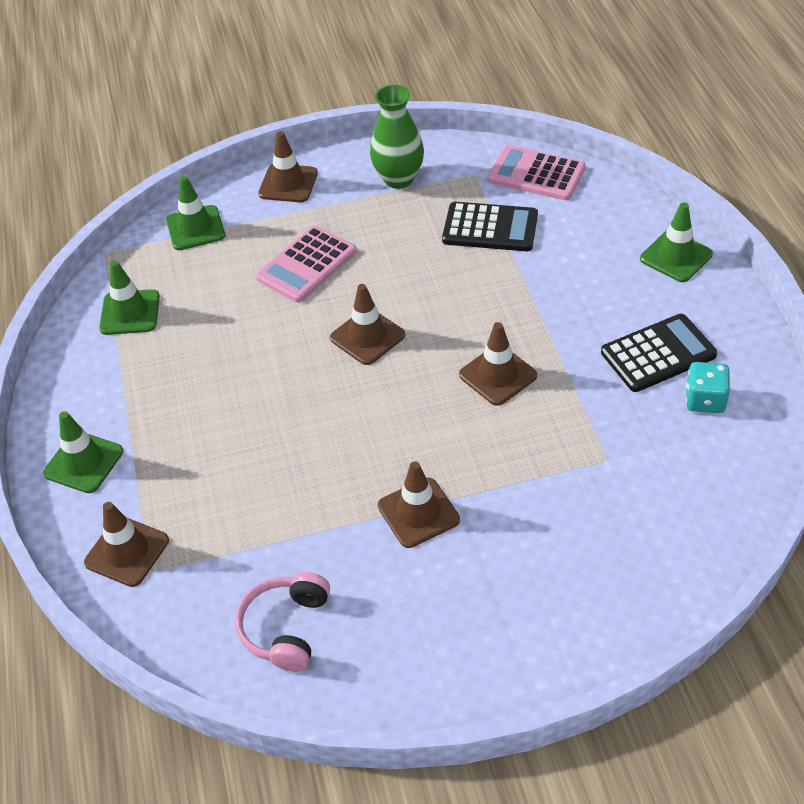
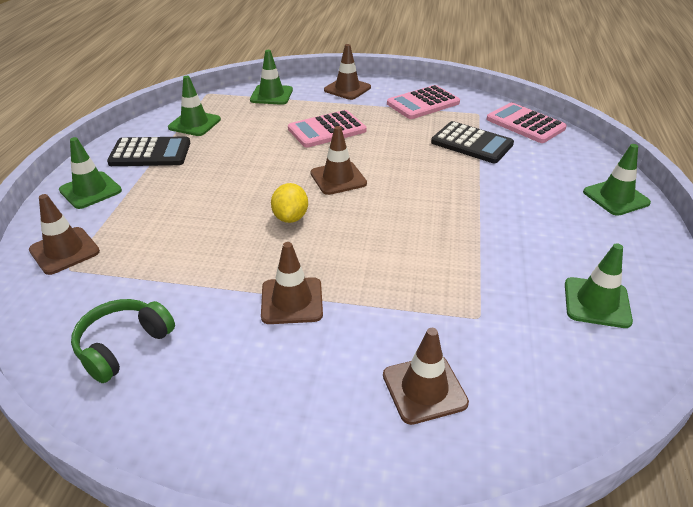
camera: 20 degrees right, 10 degrees down
(286, 628) = (123, 346): pink headphones -> green headphones
(349, 411) = (290, 217): none -> yellow lemon
(399, 179) = (423, 103): green vase -> pink calculator
(498, 375) = (420, 230): brown traffic cone -> brown traffic cone (424, 389)
(658, 354) = (568, 256): black calculator -> black calculator (150, 153)
(705, 400) = (596, 302): turquoise dice -> green traffic cone

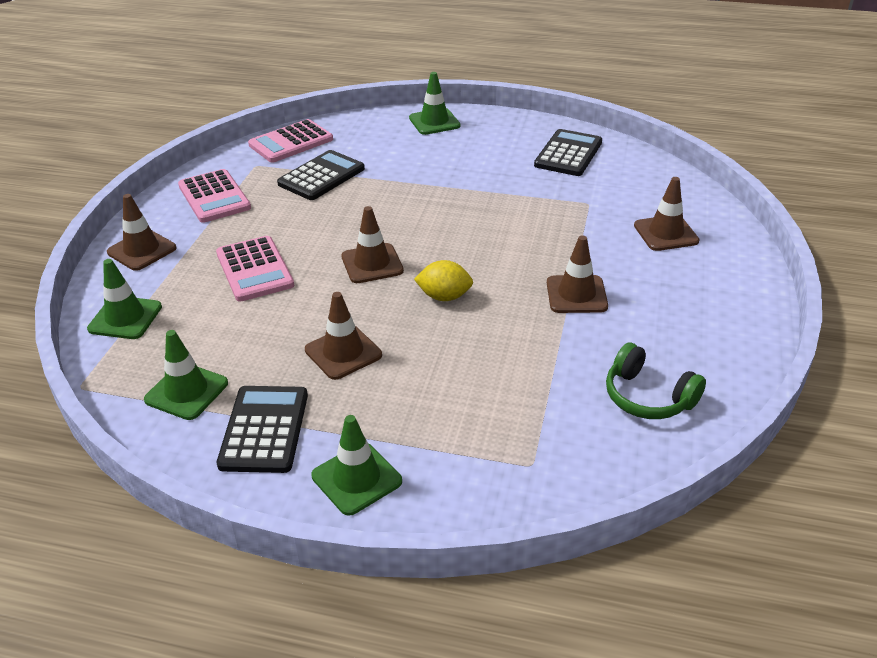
camera: 85 degrees left, 0 degrees up
(64, 251) = (496, 476): brown traffic cone -> brown traffic cone (343, 352)
(596, 302) = (568, 154): green traffic cone -> black calculator

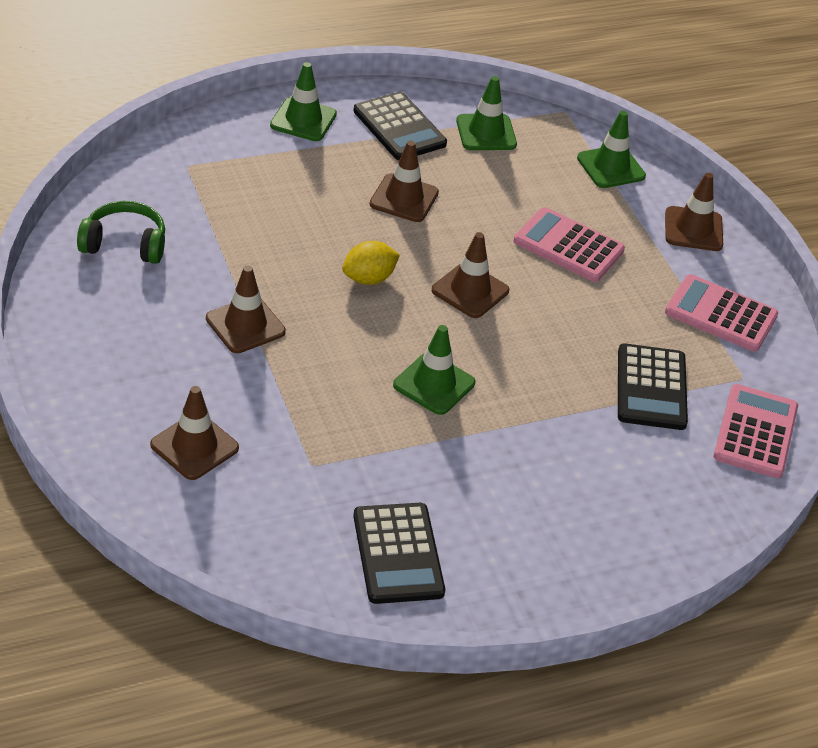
camera: 140 degrees right, 5 degrees up
(434, 122) = (630, 552): green traffic cone -> green traffic cone (434, 384)

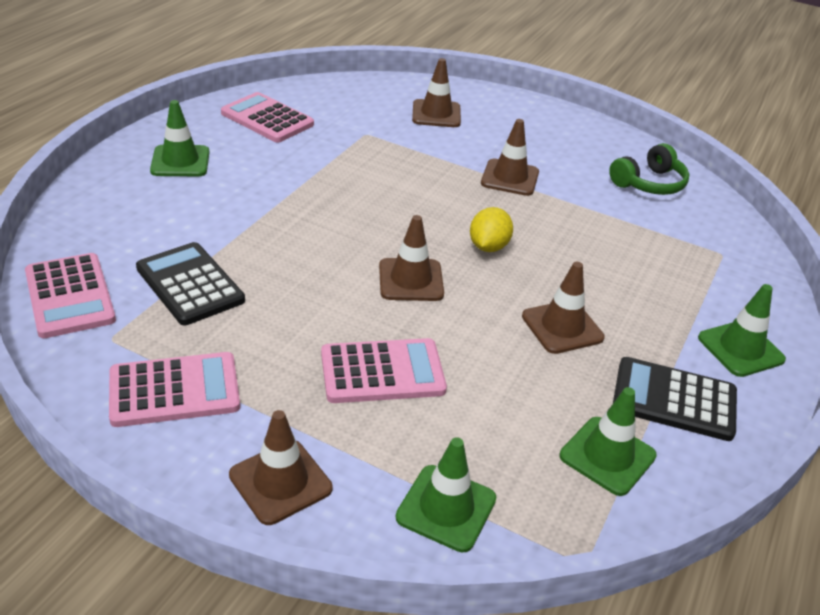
camera: 140 degrees right, 5 degrees down
(398, 554) = (267, 119): black calculator -> pink calculator
(434, 384) = (353, 205): green traffic cone -> green traffic cone (180, 161)

